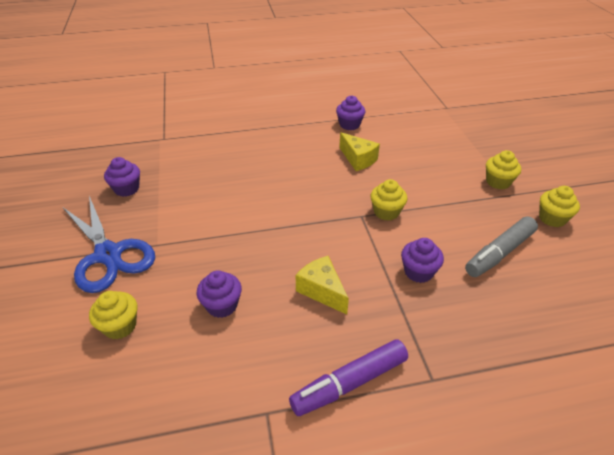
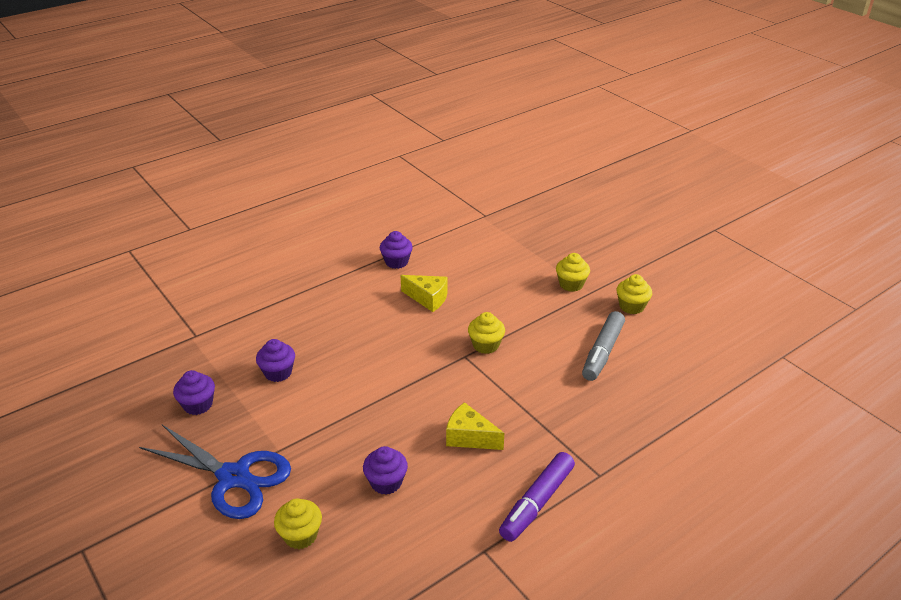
camera: 25 degrees left, 5 degrees down
(418, 272) = (544, 392): purple cupcake -> purple cupcake (278, 372)

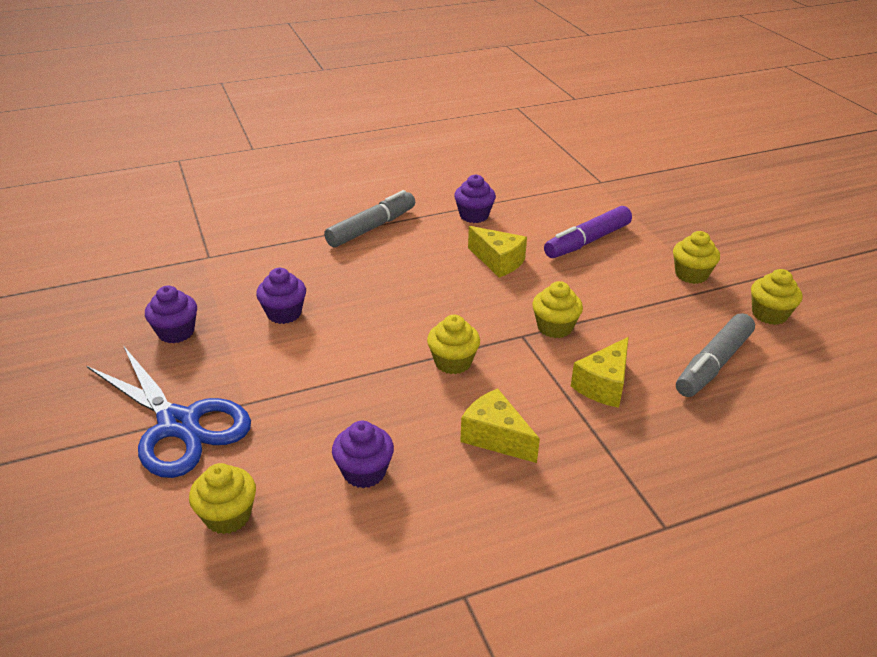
camera: 15 degrees right, 0 degrees up
(319, 286) = (371, 228): none -> grey marker
(421, 387) = (453, 362): none -> yellow cupcake
(532, 383) = (603, 385): none -> yellow cheese
(537, 502) = (562, 545): purple marker -> purple marker (587, 241)

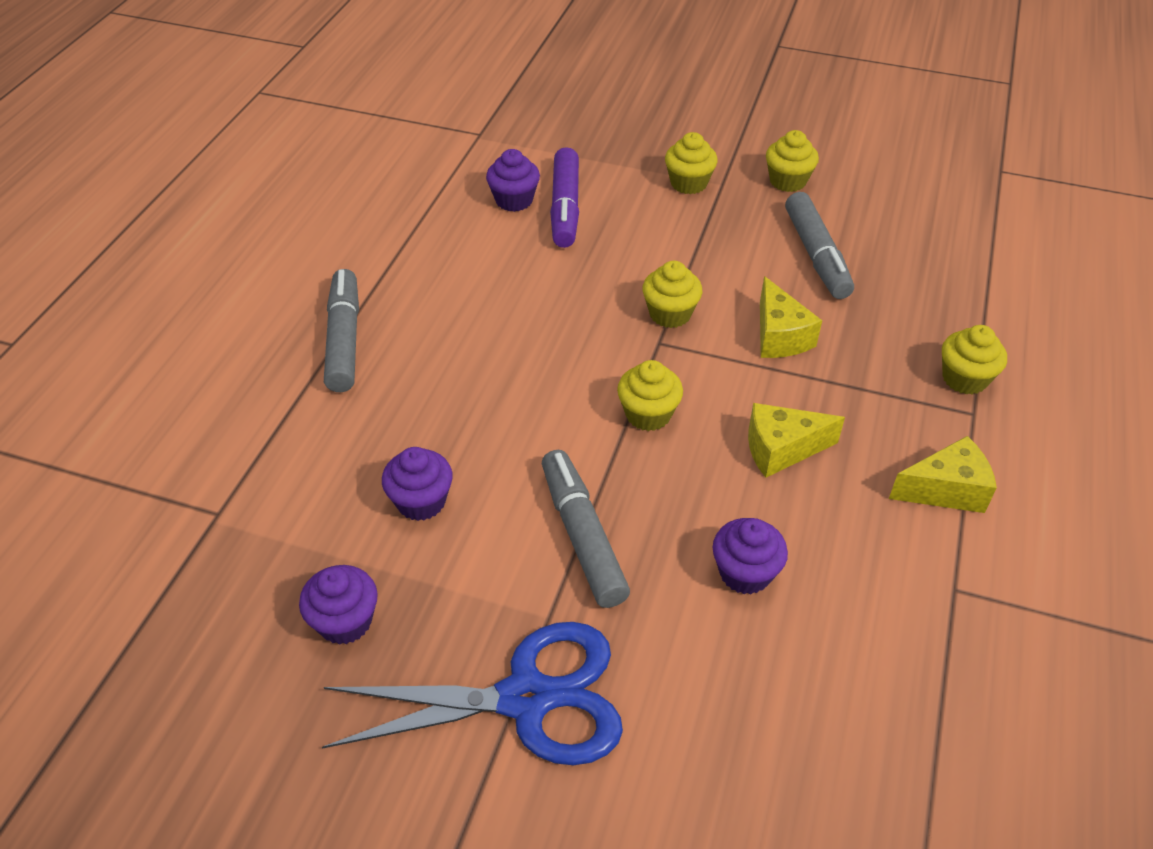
camera: 50 degrees left, 10 degrees up
(228, 516) = (715, 721): yellow cupcake -> yellow cupcake (964, 379)
(321, 385) = (582, 536): none -> grey marker
(474, 215) = (423, 251): purple cupcake -> purple cupcake (514, 200)
(498, 261) = (525, 285): yellow cheese -> yellow cheese (945, 490)

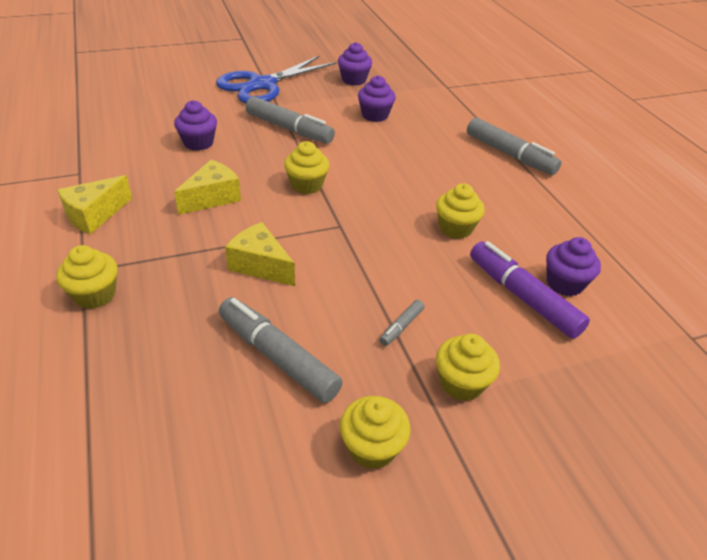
camera: 140 degrees right, 5 degrees down
(670, 314) = (351, 247): yellow cupcake -> yellow cupcake (455, 228)
(694, 232) = (401, 326): none -> grey marker

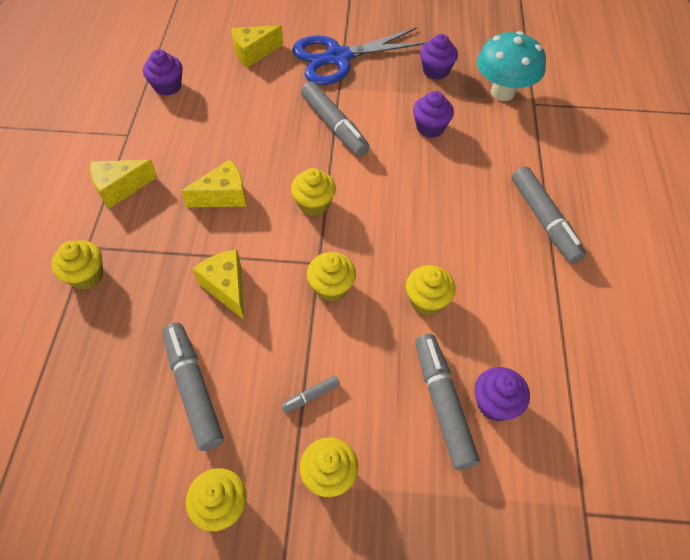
camera: 25 degrees right, 15 degrees up
(178, 94) = (253, 53): none -> yellow cheese
(198, 143) = (242, 123): purple cupcake -> purple cupcake (167, 86)
(364, 240) = (331, 287): none -> yellow cupcake
(418, 84) = (502, 92): none -> turquoise mushroom
(522, 297) = (442, 404): purple marker -> grey marker

